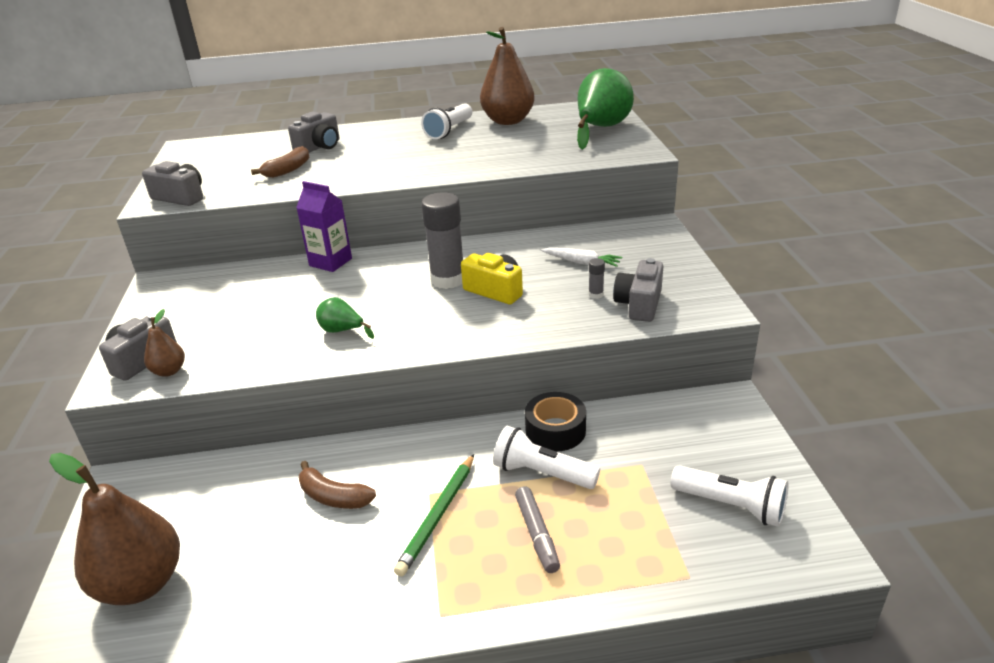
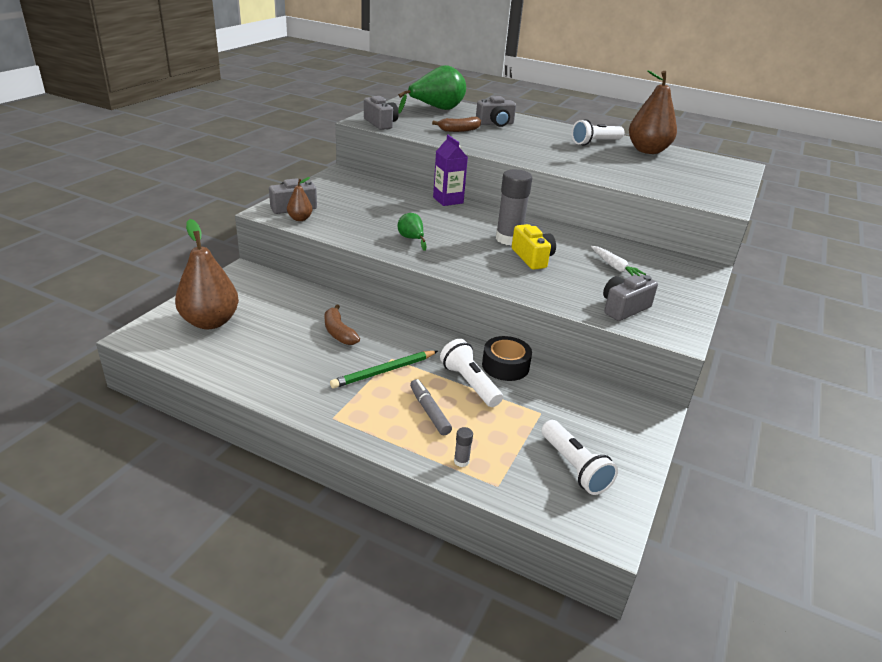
camera: 30 degrees right, 0 degrees up
(537, 534) = (429, 411): grey marker -> grey marker turned 135 degrees clockwise
(596, 294) = (599, 289): grey glue stick -> grey glue stick (461, 461)
(600, 129) = (714, 179): green pear -> green pear (436, 109)

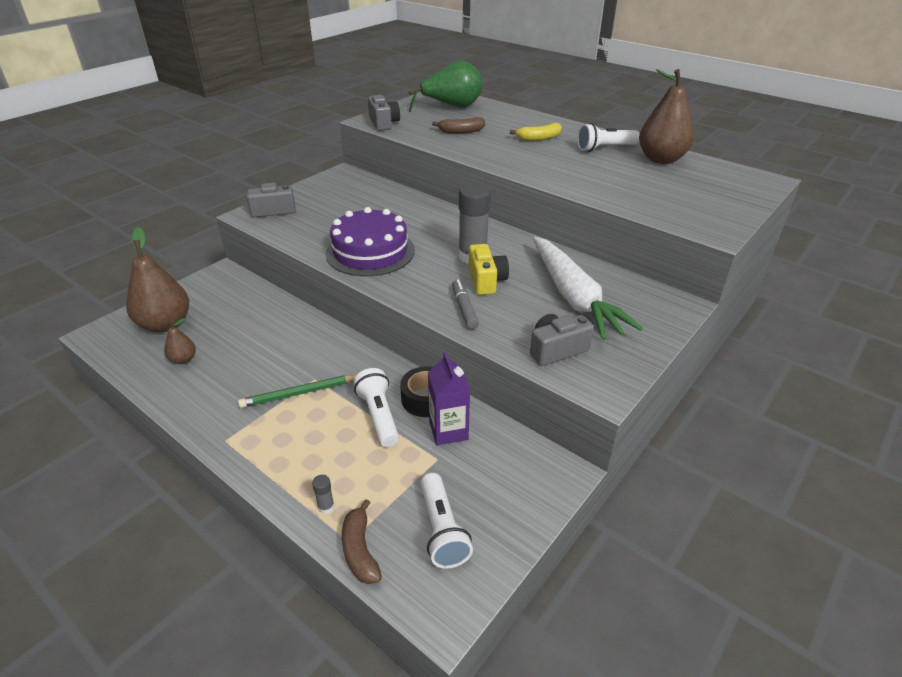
camera: 15 degrees right, 5 degrees up
(300, 219) = (273, 224): brown pear -> brown pear (183, 359)
(339, 332) = (277, 345): brown banana -> brown banana (360, 550)
(411, 239) = (370, 252): green pear -> purple cake
(429, 411) = (322, 444): grey marker -> grey marker (464, 309)
(448, 200) = (432, 207): purple carton -> purple carton (448, 430)
(495, 123) = (505, 124): grey camera -> none
(533, 135) = (538, 138): none -> yellow banana
(615, 267) = (573, 297): white carrot -> white carrot, size x2.36

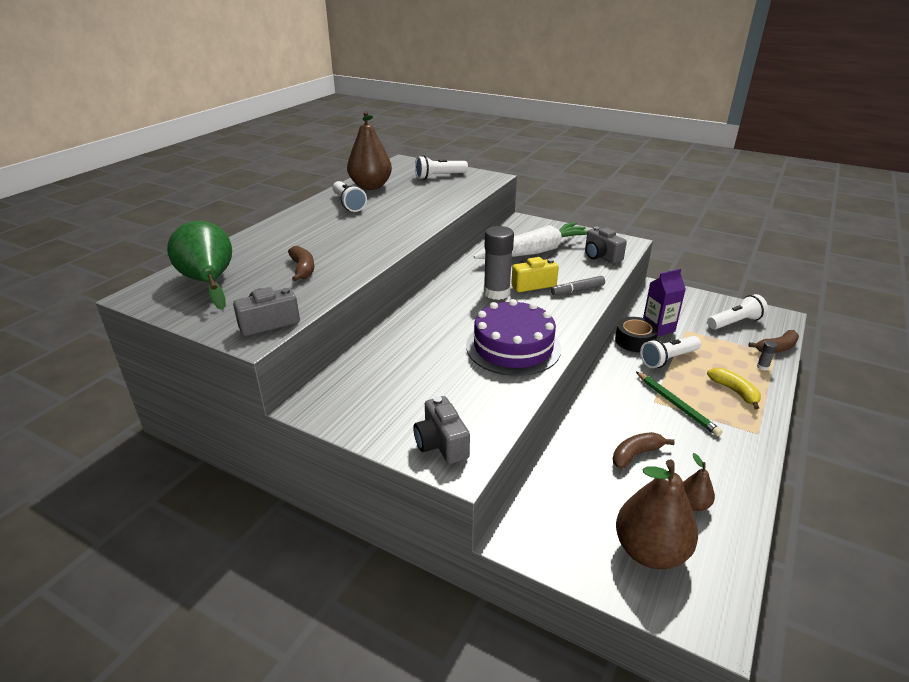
camera: 100 degrees left, 5 degrees down
(254, 345) = (636, 454): none -> brown banana
(538, 138) = (324, 230): yellow banana -> yellow banana (734, 391)
(708, 198) = (439, 176): none -> white flashlight

